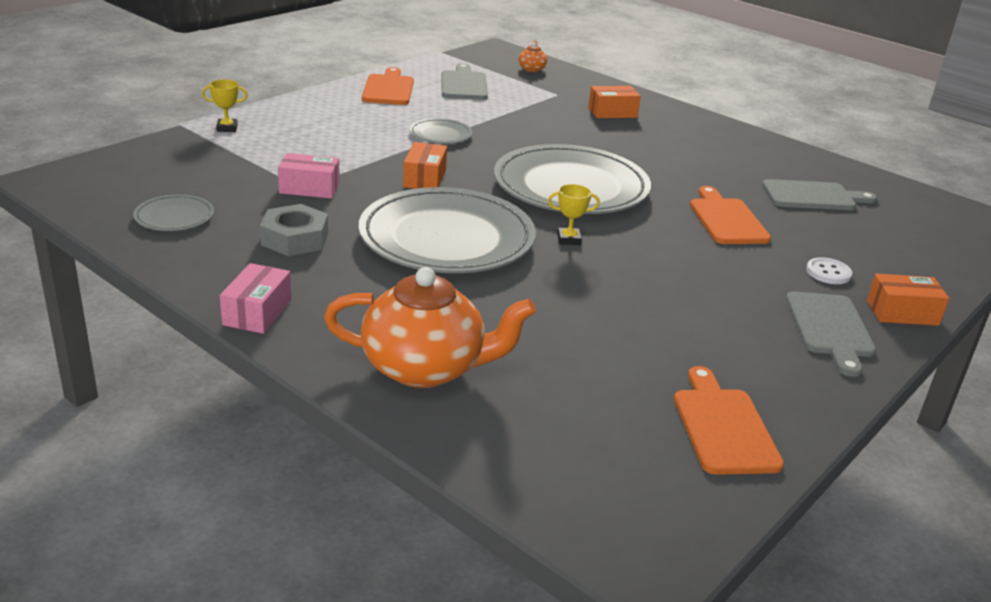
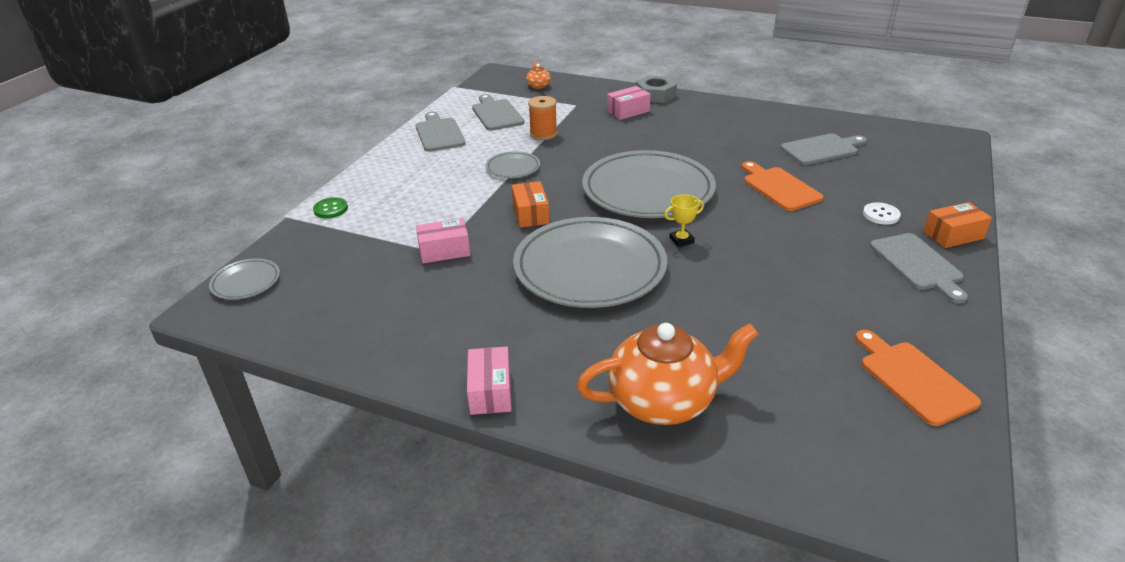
camera: 15 degrees left, 5 degrees up
(174, 217) = (349, 315): grey plate -> grey plate (246, 282)
(227, 128) = (330, 209): yellow trophy -> green button
(295, 239) = (468, 306): grey nut -> grey nut (655, 95)
(388, 89) = (439, 133): orange cutting board -> grey cutting board
(499, 113) = (543, 134): none -> orange spool
(612, 112) = (628, 111): orange box -> pink box

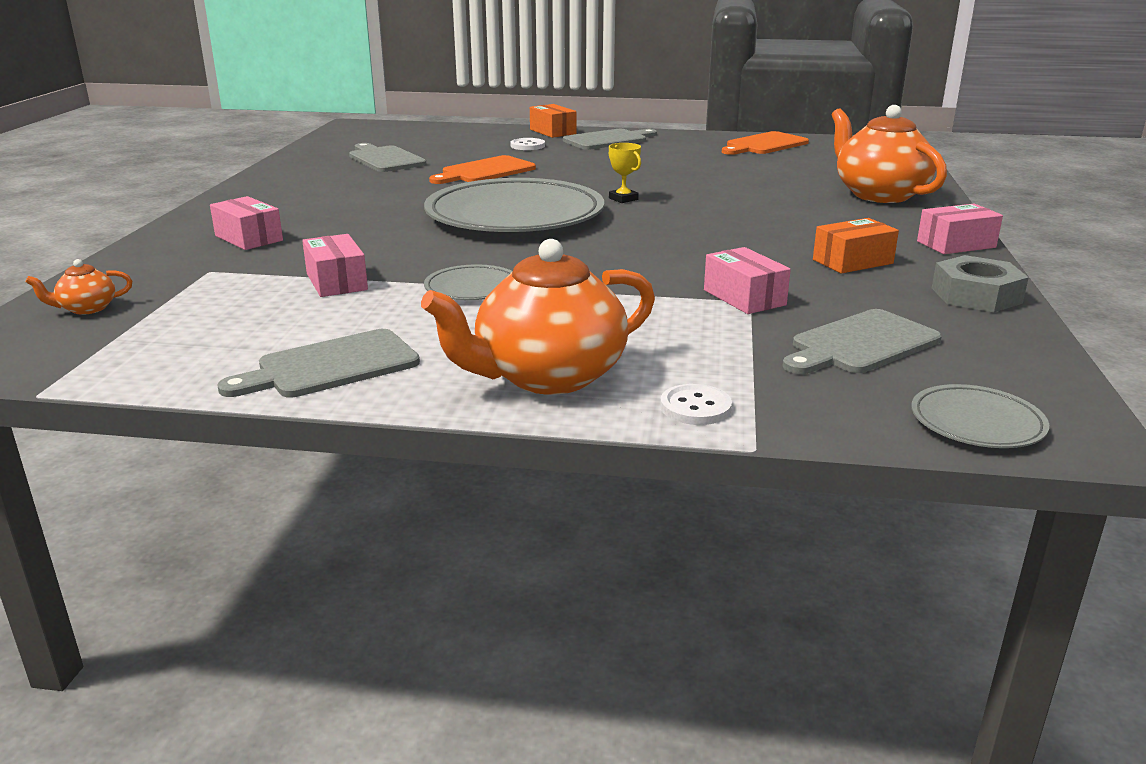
camera: 105 degrees left, 10 degrees down
(330, 209) = (695, 407): green button -> white button
(390, 178) = (548, 376): none -> orange teapot
(496, 114) = (234, 327): grey cutting board -> grey cutting board (860, 344)
(530, 214) = (611, 263): orange box -> orange box (852, 262)
(543, 134) = (336, 282): orange spool -> pink box
(590, 268) = (711, 227): grey plate -> none
(655, 95) = (183, 227): grey nut -> grey nut (976, 295)

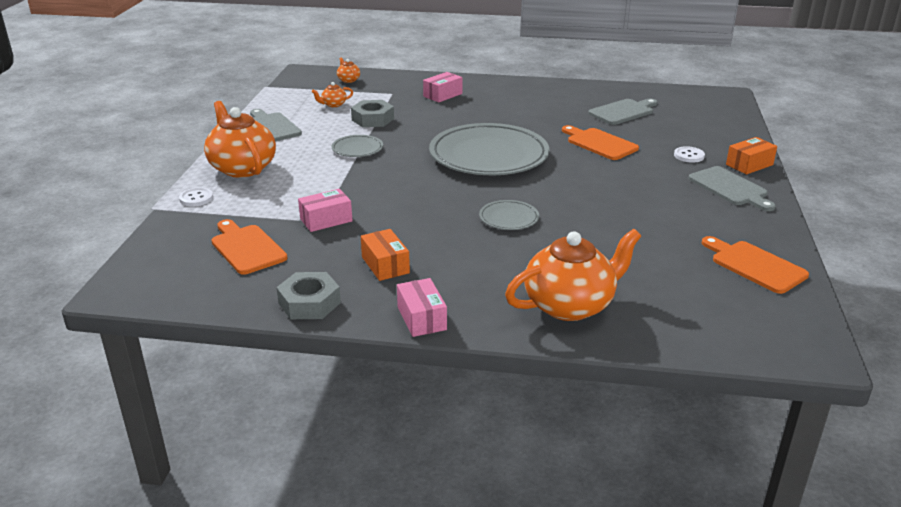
camera: 90 degrees right, 5 degrees up
(233, 315) = (333, 104): none -> orange teapot
(336, 282) = (372, 119): pink box -> grey nut
(623, 199) = (534, 190): yellow trophy -> none
(860, 344) = (246, 248): grey cutting board -> orange cutting board
(977, 422) = (144, 265): grey plate -> grey plate (509, 218)

